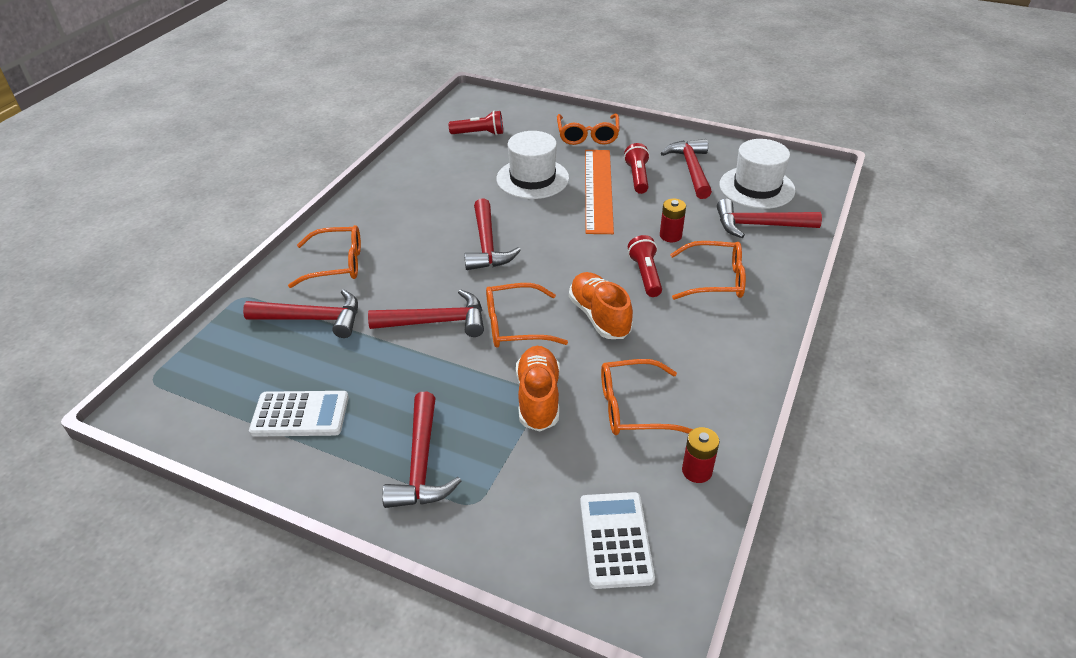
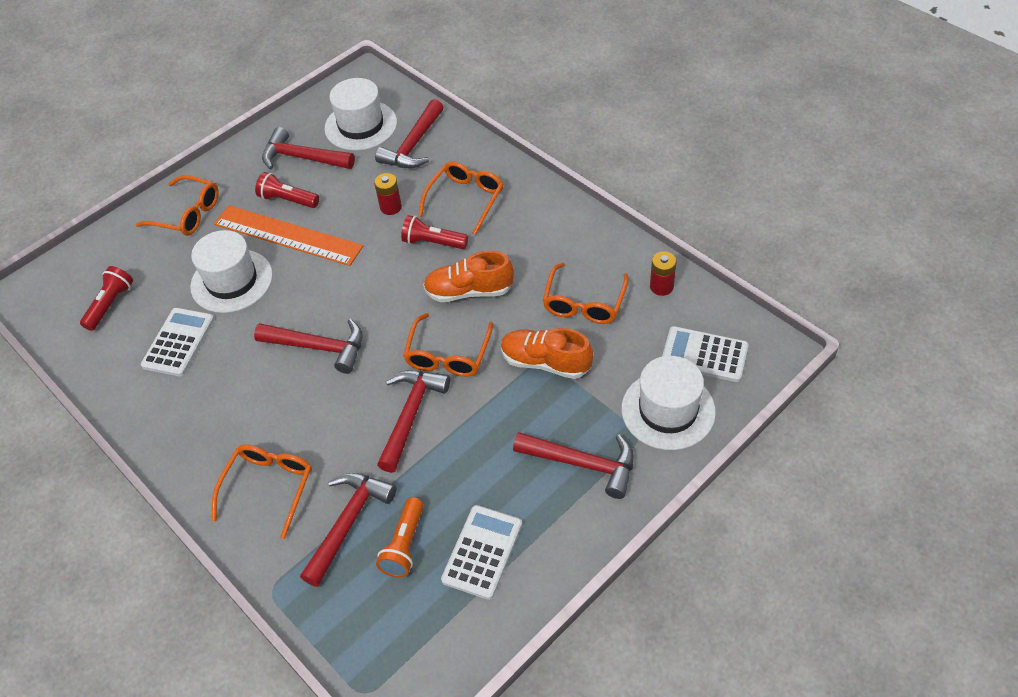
camera: 65 degrees left, 10 degrees up
(297, 360) = (404, 545): none -> orange flashlight
(458, 175) = (179, 342): none -> white calculator
(519, 523) = (668, 410): none -> white hat

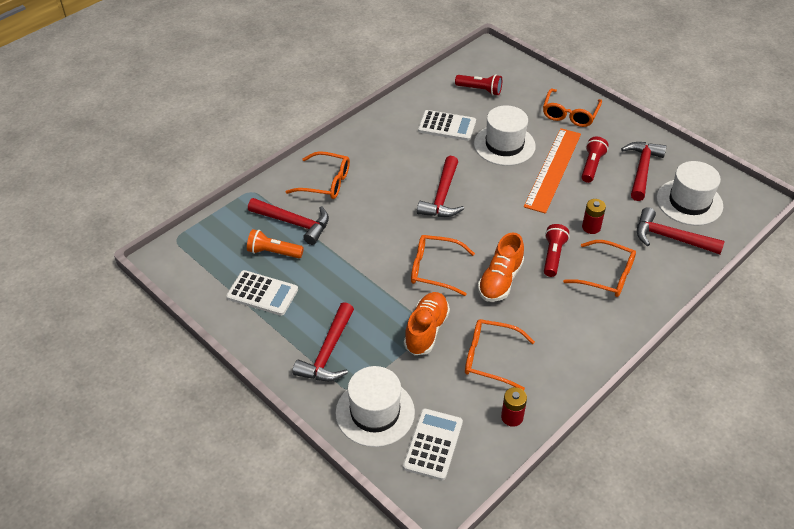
camera: 85 degrees right, 5 degrees down
(410, 415) = (379, 250): red hammer -> none
(469, 291) = (500, 280): orange shoe -> orange shoe turned 150 degrees counterclockwise

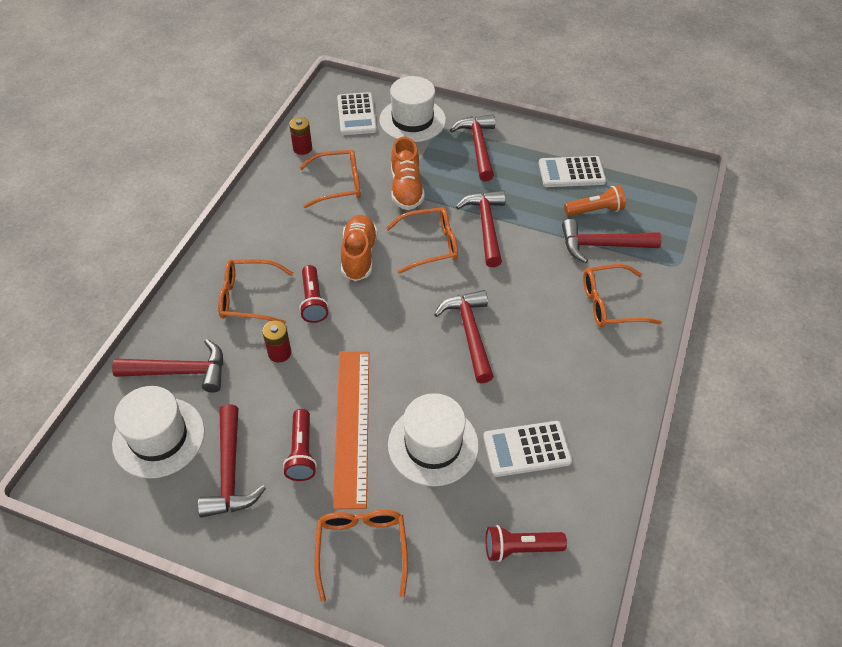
camera: 155 degrees right, 5 degrees up
(376, 270) = (486, 226): none -> red hammer

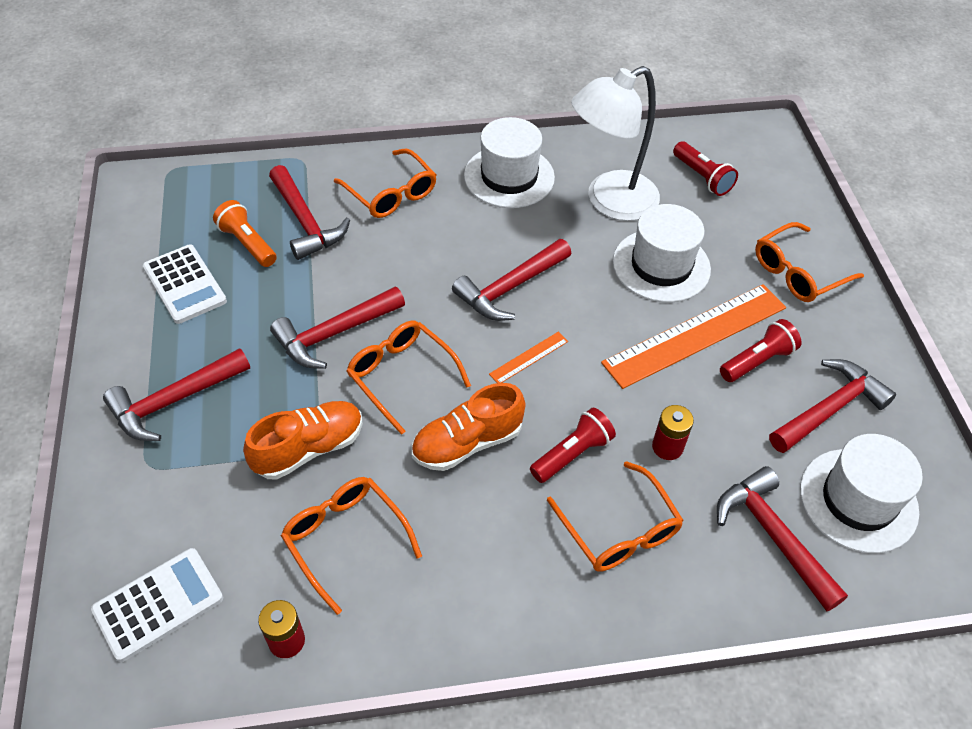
camera: 120 degrees left, 0 degrees up
(401, 314) = (529, 357): none -> orange ruler
(412, 120) = (142, 512): white hat -> white hat (509, 176)
(526, 449) = (610, 202): white calculator -> white lamp

